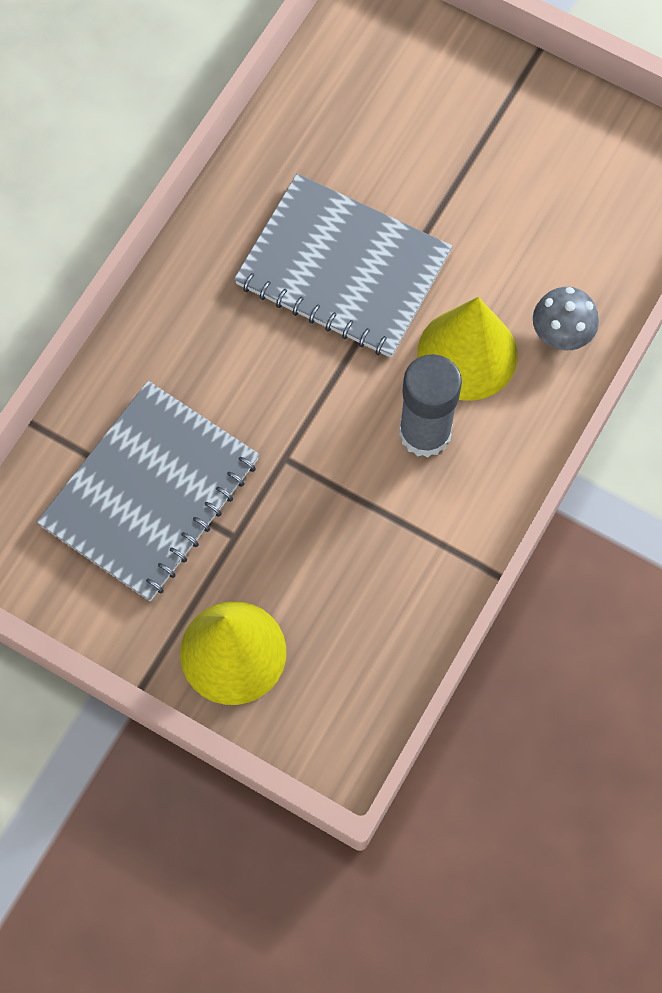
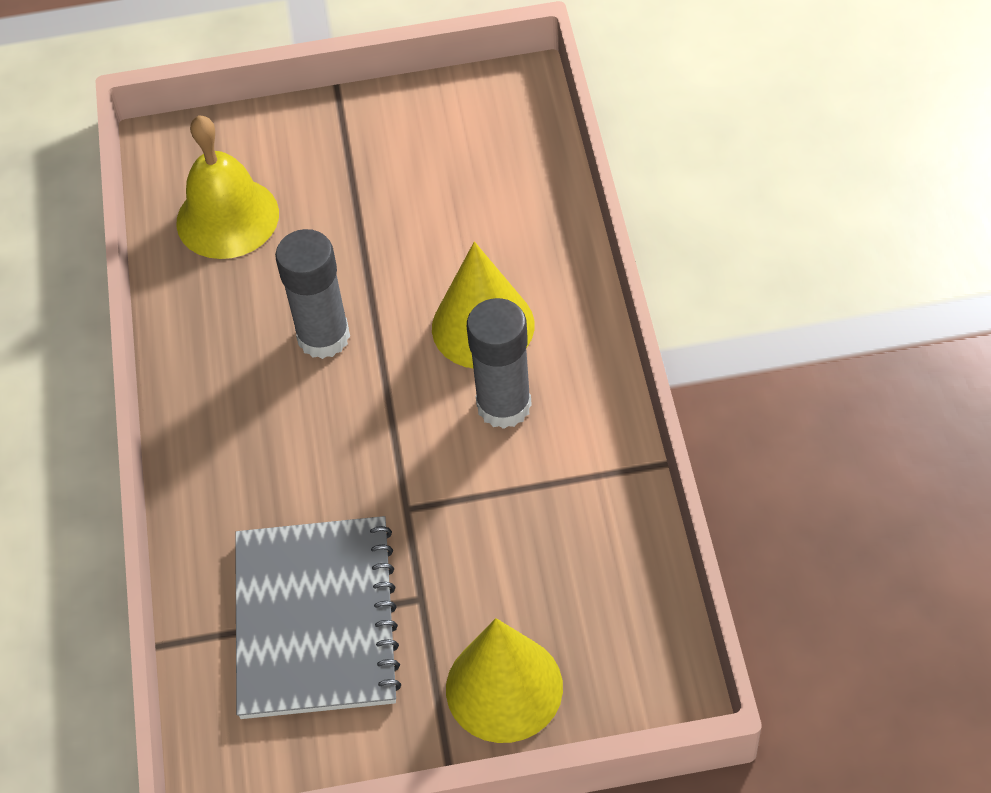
camera: 35 degrees left, 15 degrees down
(343, 268) = (323, 337): grey notebook -> grey glue stick
(358, 108) = (227, 218): none -> yellow bell
(561, 333) = (542, 260): grey mushroom -> none

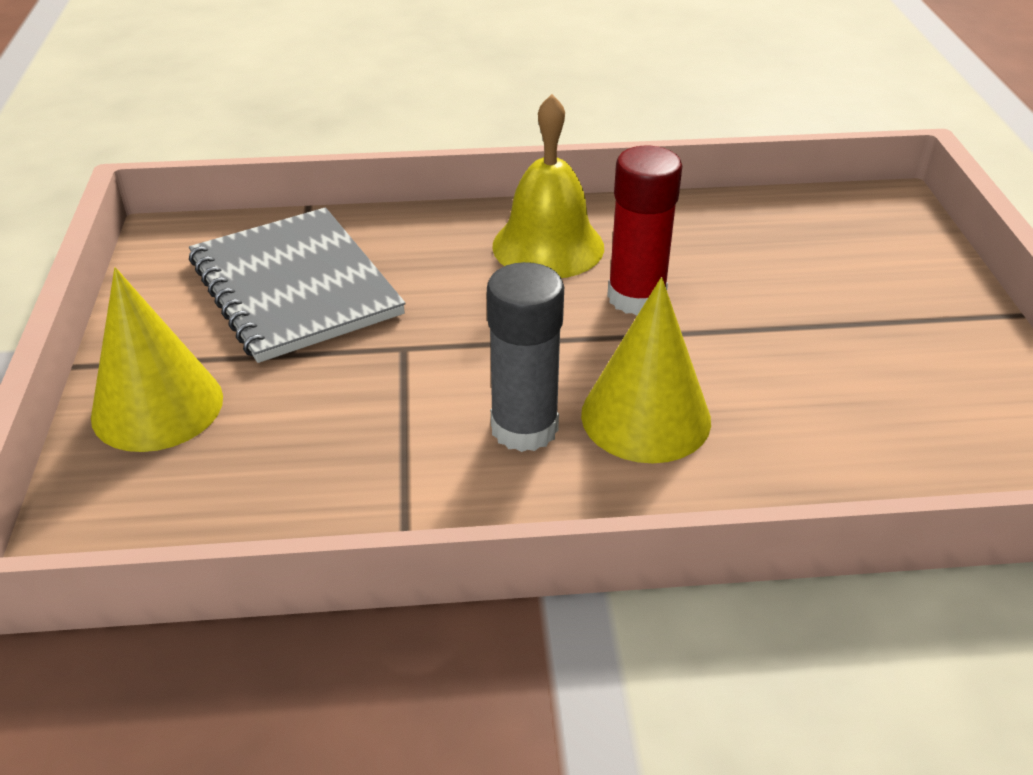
camera: 90 degrees right, 15 degrees down
(227, 218) = (798, 239): yellow bell -> yellow bell (548, 246)
(315, 619) = (295, 287): grey notebook -> grey notebook turned 60 degrees clockwise
(323, 337) = (636, 297): grey glue stick -> red glue stick

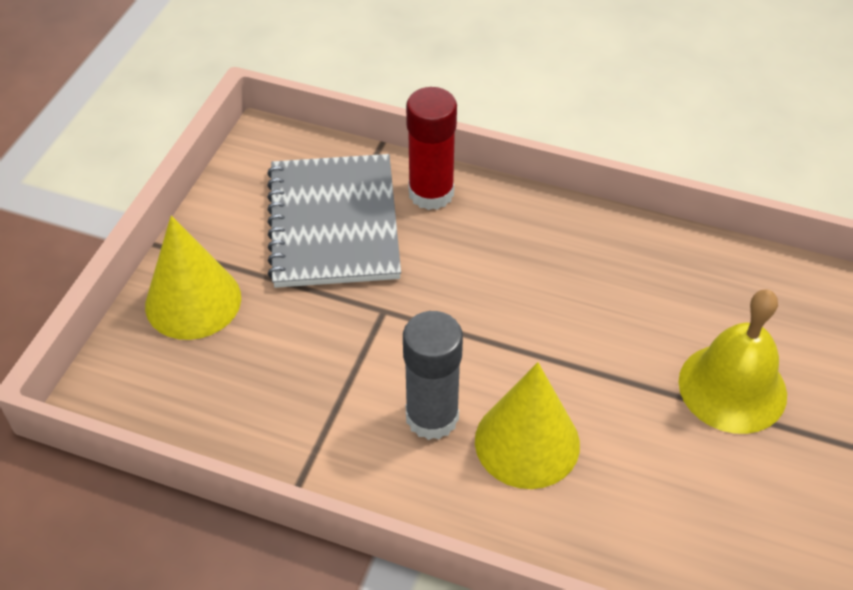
camera: 25 degrees right, 10 degrees up
(548, 246) = (548, 249): yellow bell -> yellow bell (732, 387)
(636, 297) = (589, 326): red glue stick -> red glue stick (431, 193)

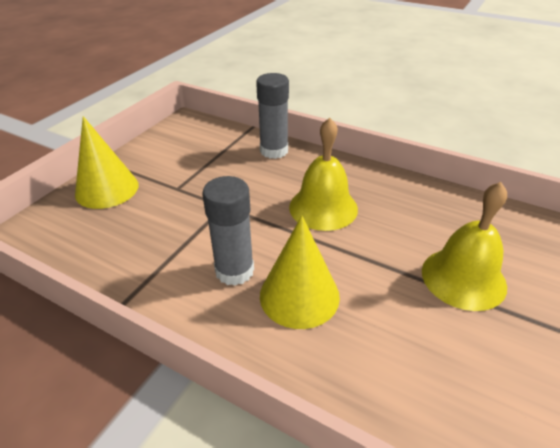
camera: 10 degrees right, 10 degrees down
(334, 223) = (209, 159): grey notebook -> none
(431, 193) = (274, 151): red glue stick -> grey glue stick
(530, 296) = (323, 207): none -> yellow bell

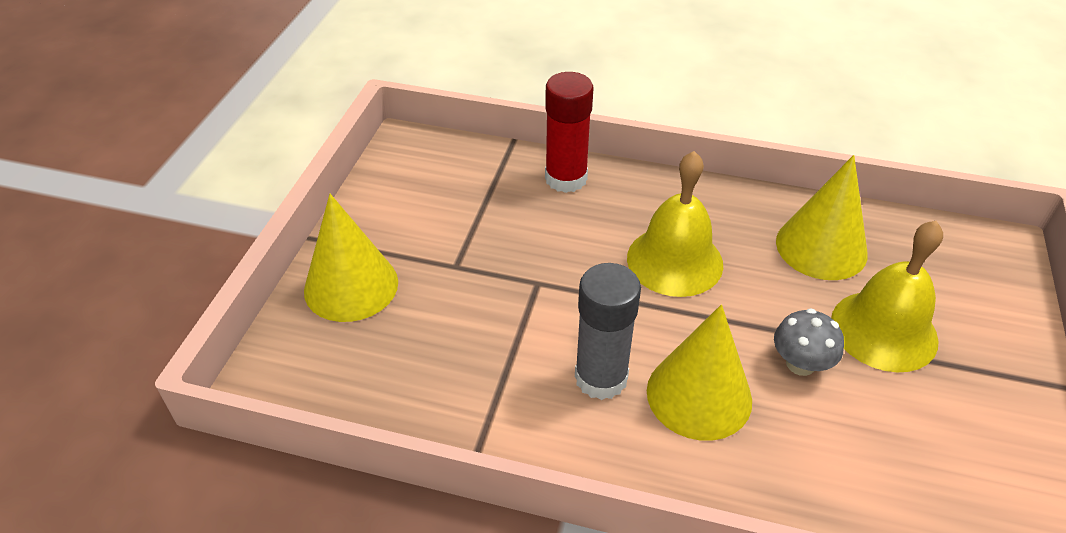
camera: 15 degrees left, 5 degrees up
(274, 151) = (566, 178): grey glue stick -> red glue stick
(387, 289) = (800, 363): none -> grey mushroom
(435, 216) = (821, 247): none -> yellow cone

